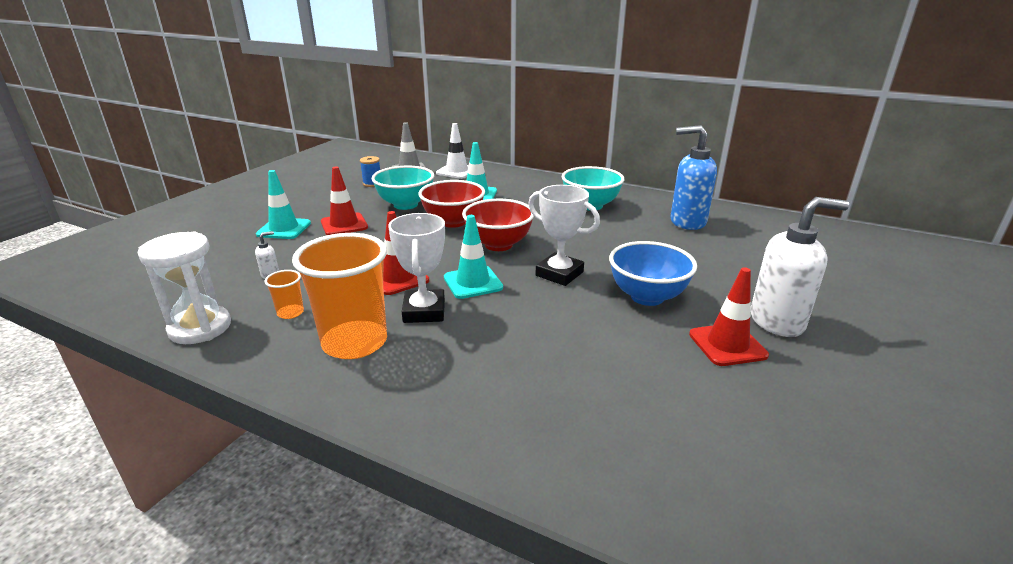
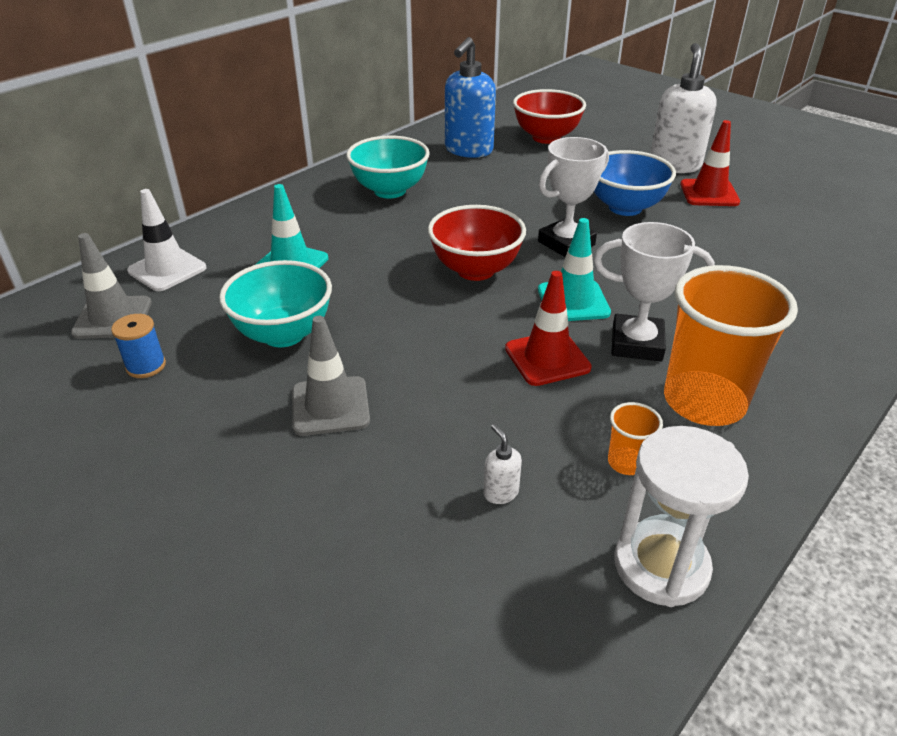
camera: 75 degrees left, 10 degrees up
(284, 229) = (306, 486): turquoise traffic cone -> none
(344, 225) = (330, 406): red traffic cone -> grey traffic cone
(453, 222) = (382, 296): red bowl -> red bowl (546, 137)

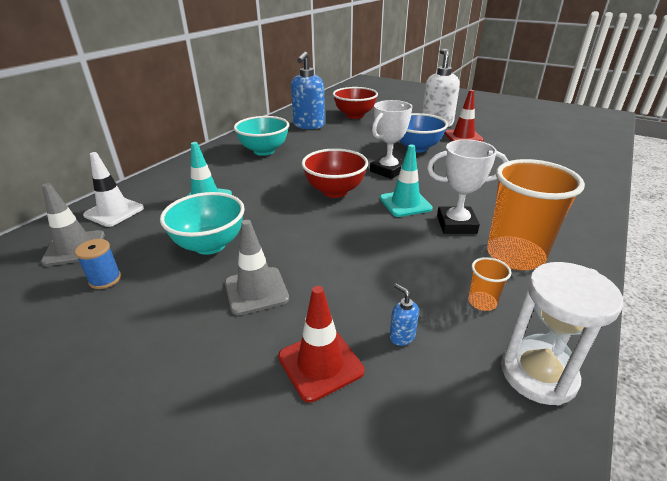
camera: 10 degrees left, 5 degrees down
(500, 492) = (402, 336): white soap dispenser -> blue soap dispenser
(547, 358) = (401, 240): red traffic cone -> red traffic cone (320, 364)

